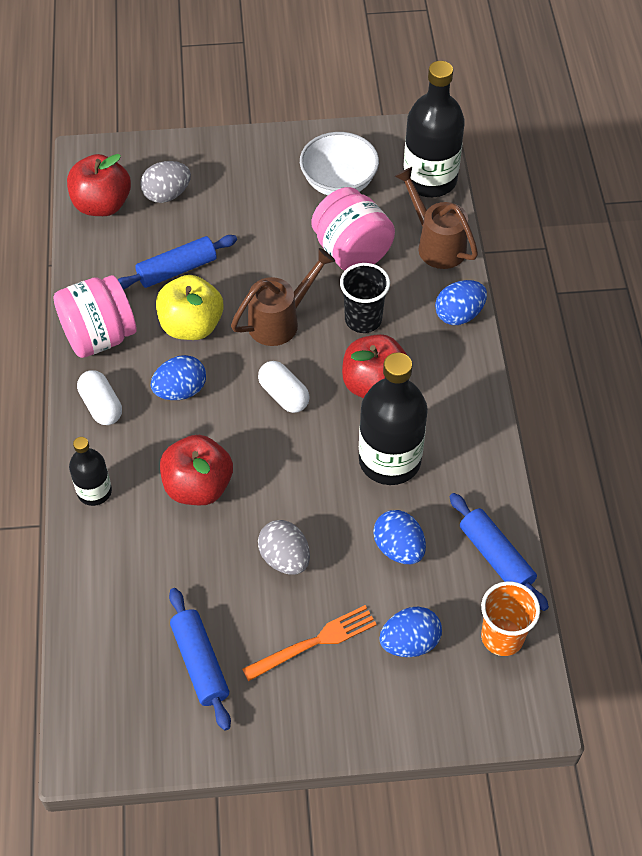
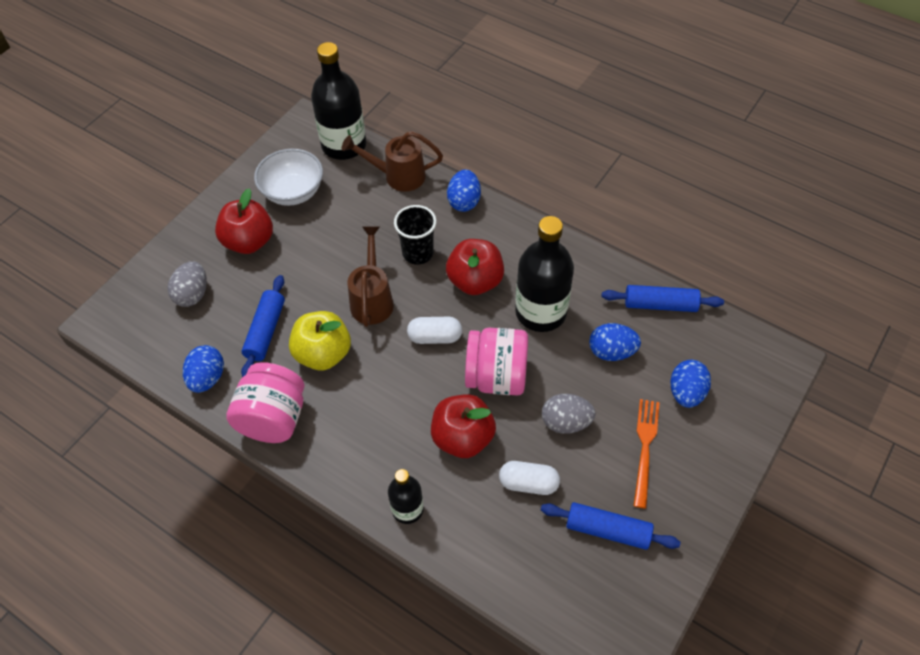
camera: 50 degrees left, 0 degrees up
(101, 406) = (336, 456): white capsule -> white capsule (528, 483)
(102, 205) = (156, 340): red apple -> red apple (249, 241)
(180, 390) = (372, 396): blue egg -> blue egg (207, 378)
(351, 251) = (357, 223): pink jar -> pink jar (496, 377)
(502, 637) = (720, 340): orange cup -> none

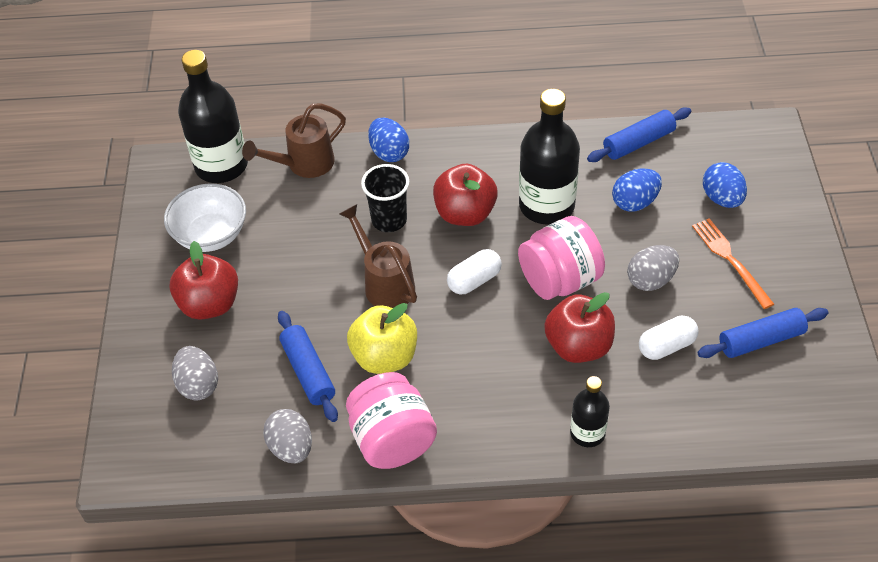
camera: 35 degrees left, 5 degrees down
(207, 378) = (291, 448): blue egg -> grey egg

